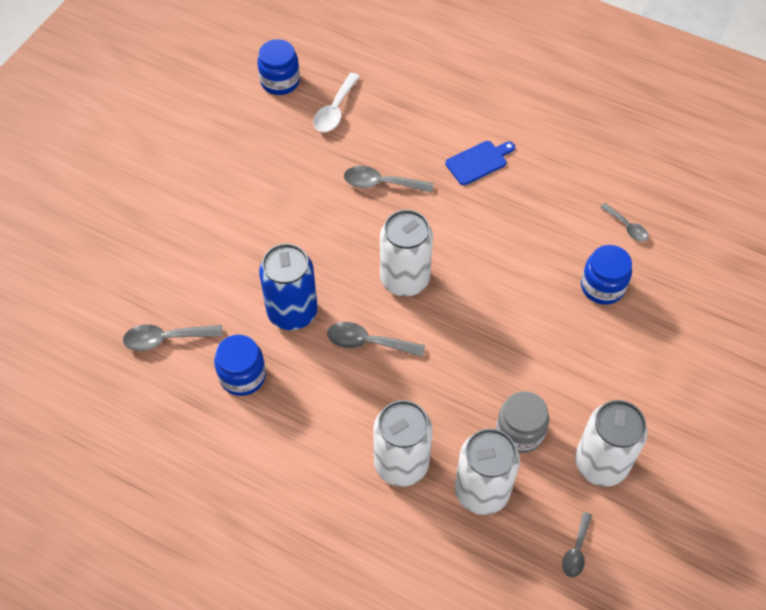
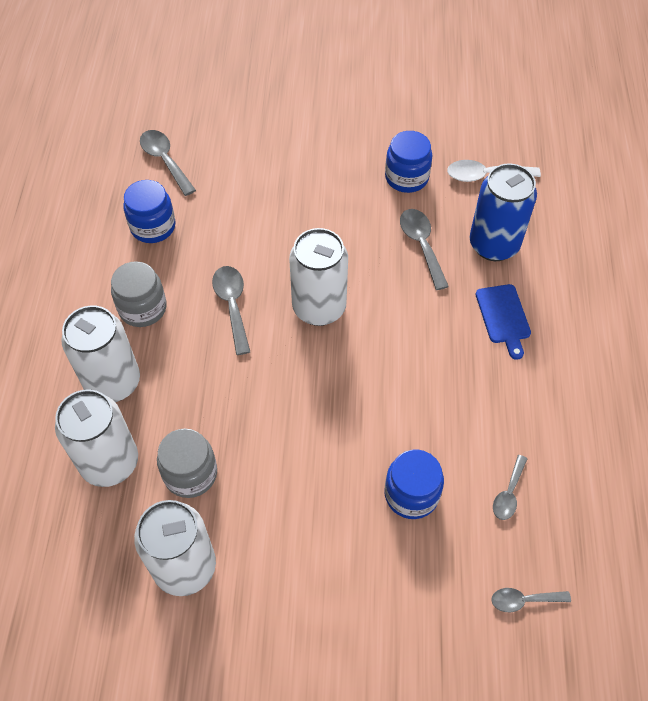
camera: 65 degrees right, 0 degrees up
(280, 81) = (489, 122): blue jar -> blue jar (406, 177)
(292, 312) = (235, 235): blue can -> blue can (494, 245)
(333, 414) = (143, 308): none -> grey jar
(478, 162) = (503, 317): blue cutting board -> blue cutting board turned 45 degrees clockwise
(576, 550) = (75, 575): grey spoon -> grey spoon (524, 600)

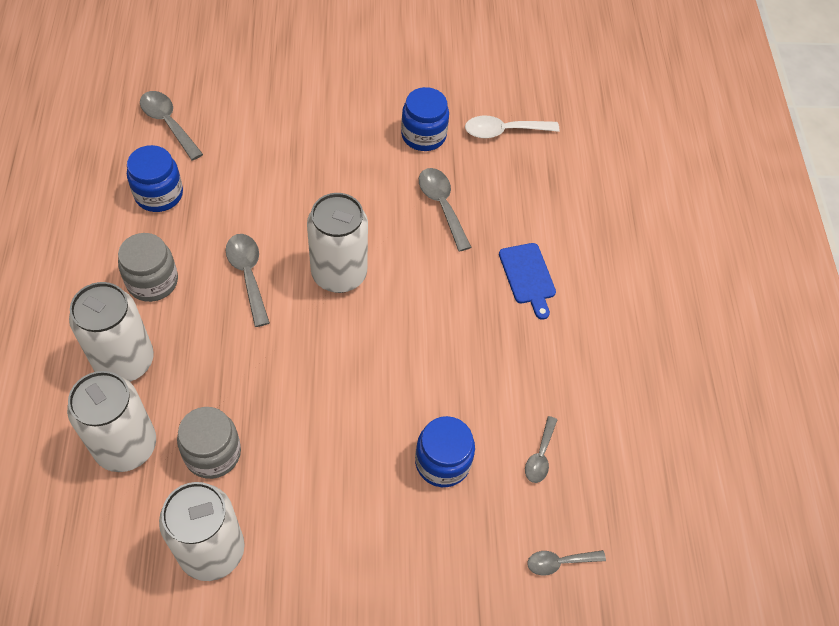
camera: 10 degrees left, 0 degrees up
(494, 245) = (515, 203): blue can -> none

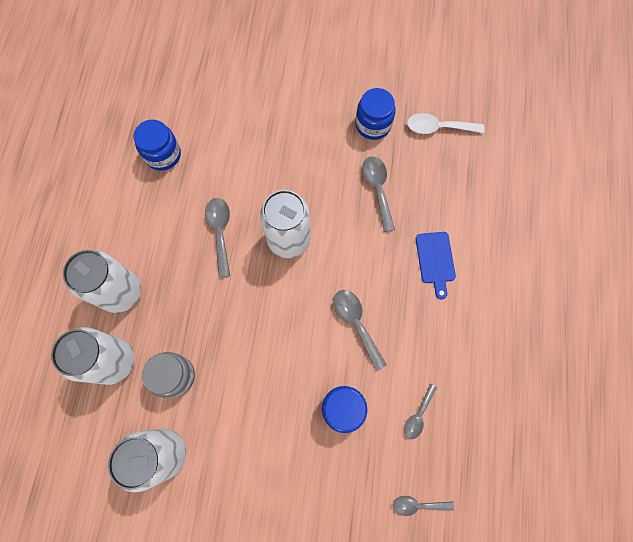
camera: 15 degrees right, 15 degrees up
(152, 281) = (149, 228): grey jar -> none
(168, 123) = (178, 94): grey spoon -> grey spoon (356, 324)

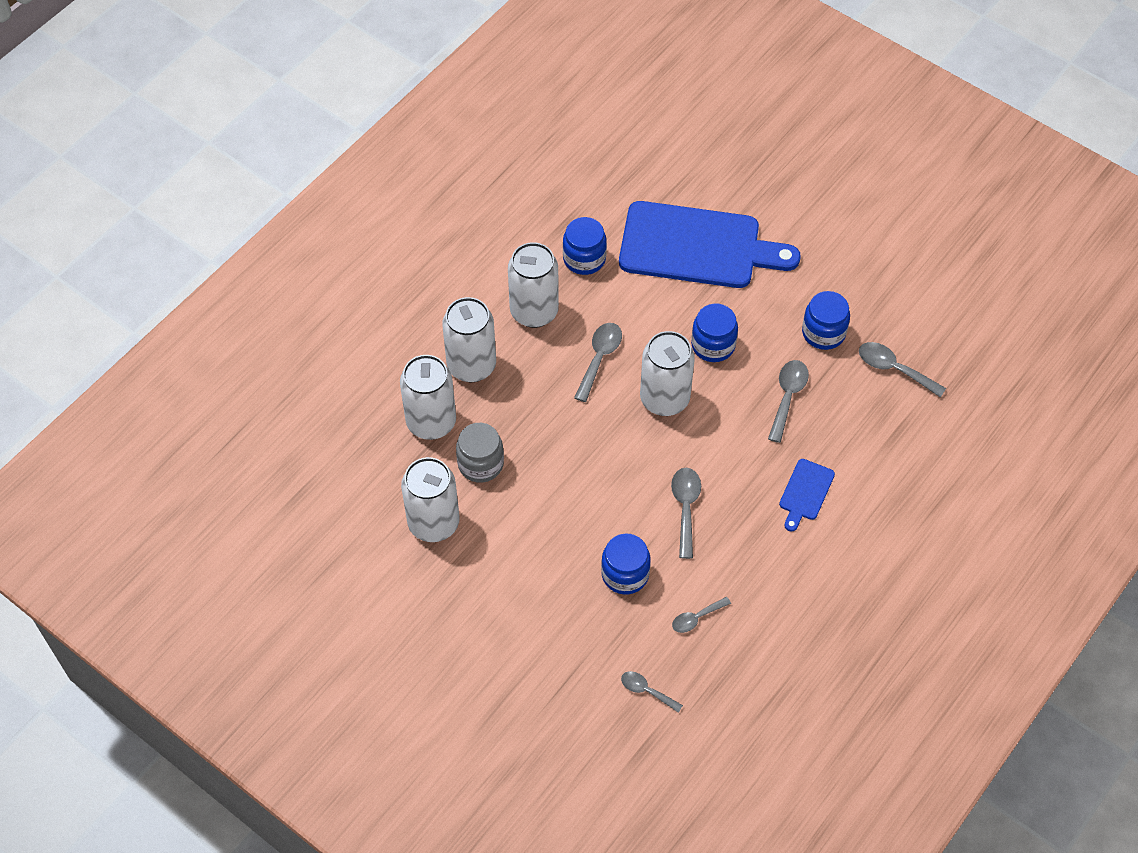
camera: 30 degrees right, 15 degrees down
(147, 219) = (534, 311): none -> white can
(243, 102) = (697, 247): none -> blue cutting board
(299, 176) = (713, 345): none -> blue jar
(438, 128) = (894, 369): white spoon -> grey spoon

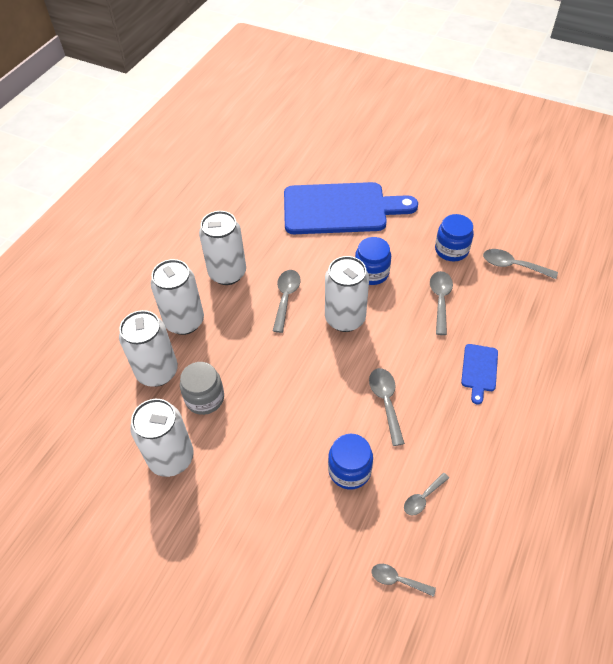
camera: 10 degrees left, 5 degrees down
(584, 259) = (258, 230): blue jar -> none

